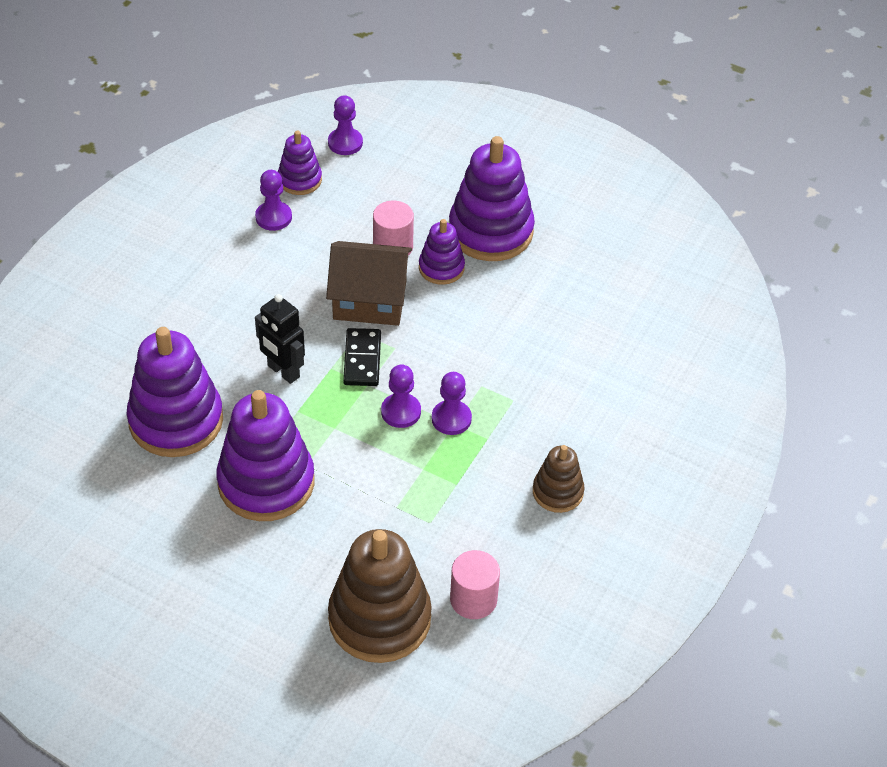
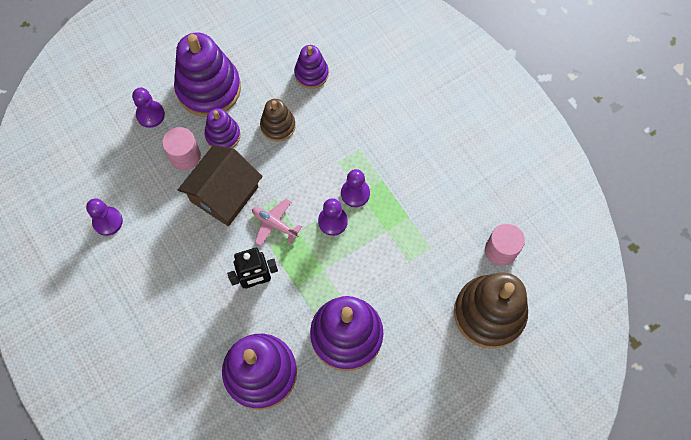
camera: 60 degrees left, 20 degrees up
(300, 180) = (82, 187): purple stacking toy -> purple stacking toy (311, 74)
(345, 143) = (65, 139): purple pawn -> purple pawn (150, 115)
(362, 359) = (274, 224): black domino -> pink plane
(557, 492) = (445, 160): brown stacking toy -> brown stacking toy (278, 126)

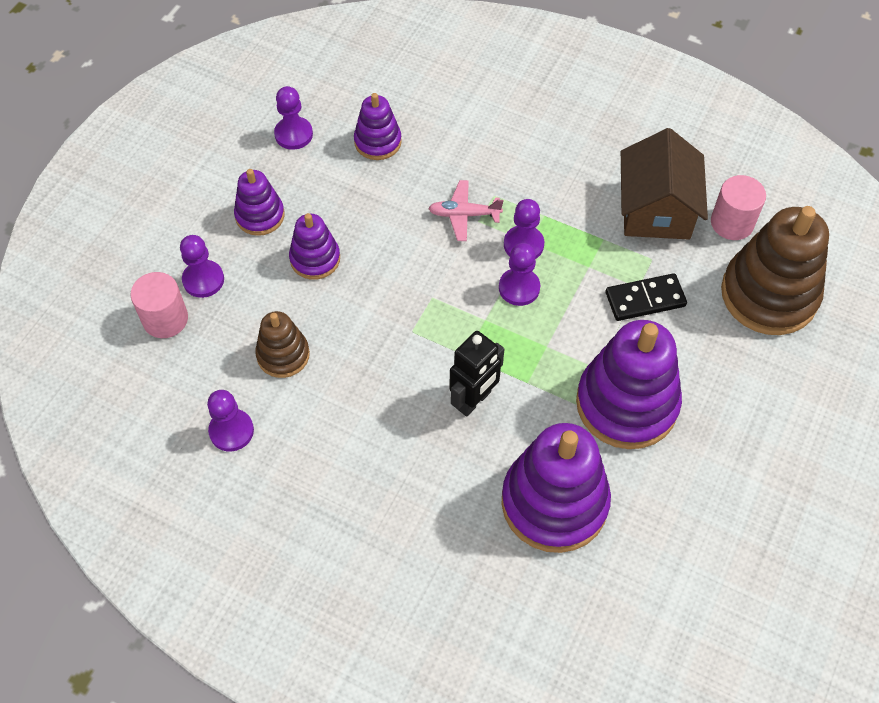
camera: 30 degrees left, 10 degrees down
(185, 156) = (282, 305): pink cylinder -> pink cylinder (165, 319)
(209, 88) = (260, 216): purple stacking toy -> purple stacking toy, size x0.53
(224, 194) = (363, 324): brown house -> brown house (656, 209)
(263, 42) = (293, 134): none -> purple pawn
(274, 224) = (451, 326): pink plane -> pink plane (464, 215)
(278, 126) = (377, 216): brown stacking toy -> brown stacking toy (283, 355)
(406, 272) = (645, 299): none -> black domino

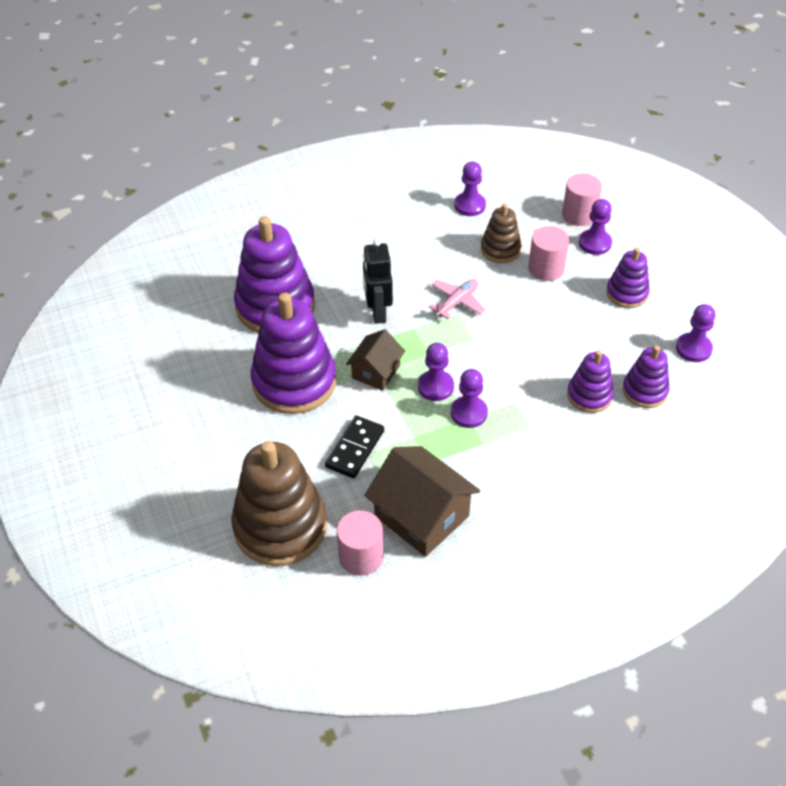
camera: 130 degrees right, 10 degrees down
(279, 298) = (546, 268): none -> pink cylinder
(315, 259) = (562, 300): purple stacking toy -> purple stacking toy (589, 395)
(464, 215) = (527, 397): pink plane -> pink plane (457, 302)
(548, 346) = (376, 372): none -> brown house

